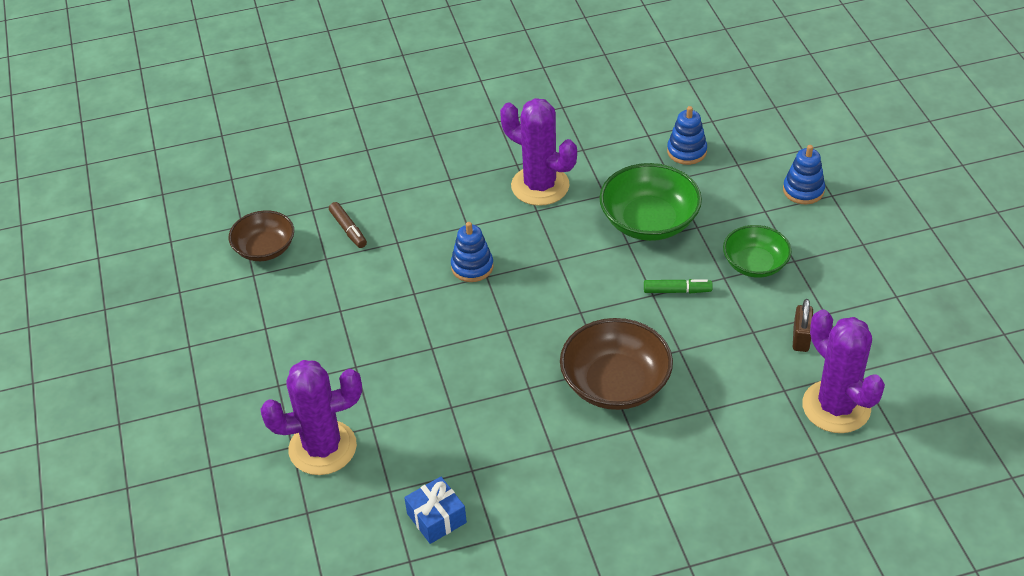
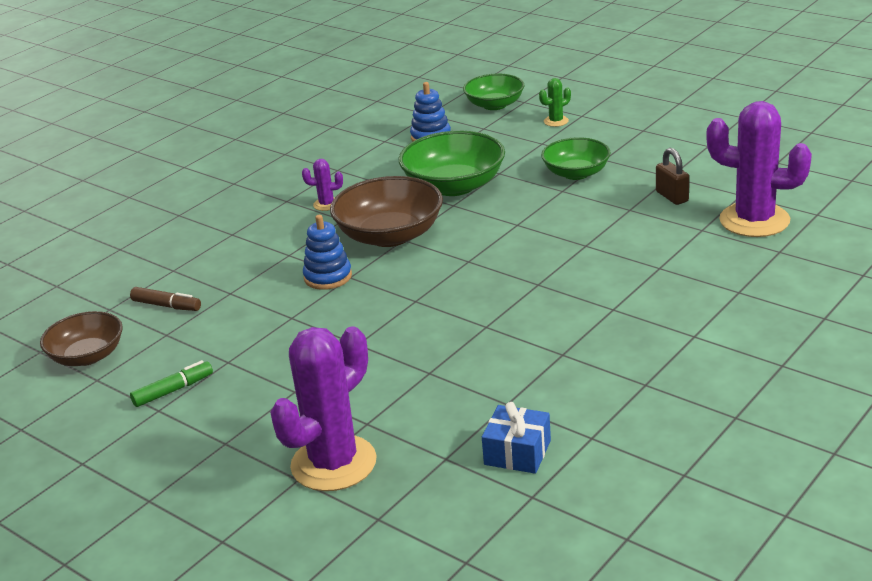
camera: 35 degrees left, 15 degrees down
(540, 186) = (326, 204): purple cactus -> purple cactus, size x0.43
(615, 383) = (560, 288): brown bowl -> brown bowl (390, 235)
(677, 291) = (534, 213): green marker -> green marker (173, 390)
(775, 140) = (494, 105): none -> green bowl
(803, 190) = (556, 121): blue stacking toy -> green cactus

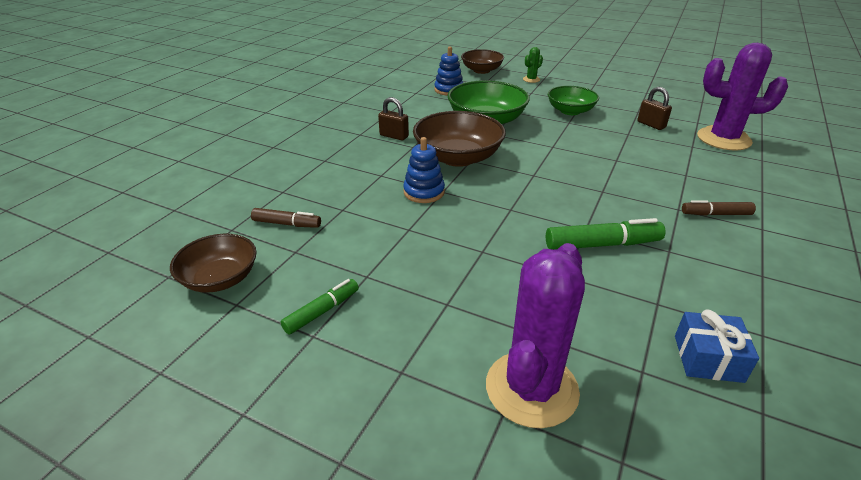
camera: 15 degrees left, 5 degrees up
(326, 204) = (394, 136): purple cactus -> brown padlock
(492, 343) = (602, 244): none -> green marker
(494, 105) = (481, 70): green bowl -> brown bowl
(653, 317) = (715, 214): none -> brown marker

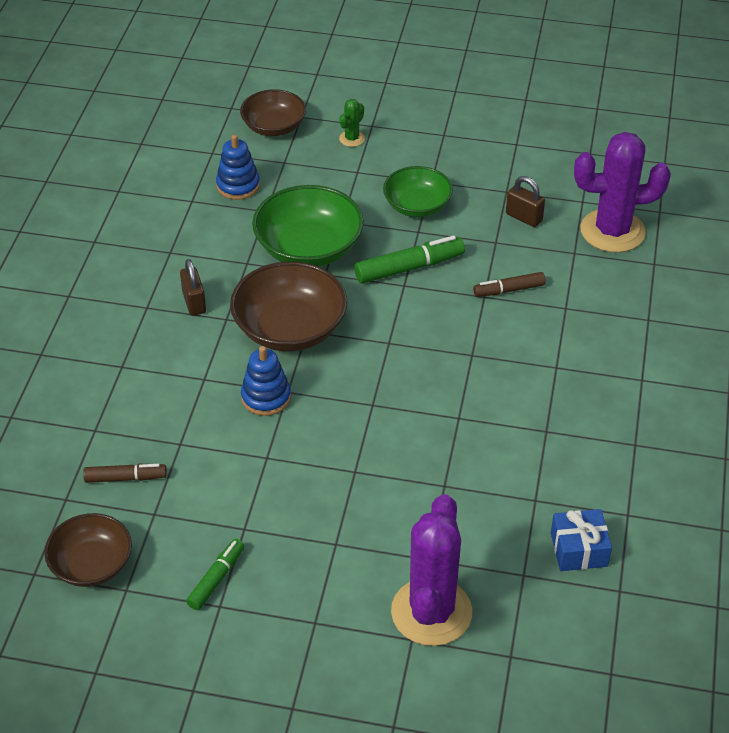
camera: 15 degrees left, 10 degrees up
(394, 136) = (194, 302): brown padlock -> brown padlock turned 60 degrees clockwise
(602, 244) = (478, 436): green marker -> green marker (409, 268)
(715, 214) = (595, 367): brown marker -> brown marker (509, 290)

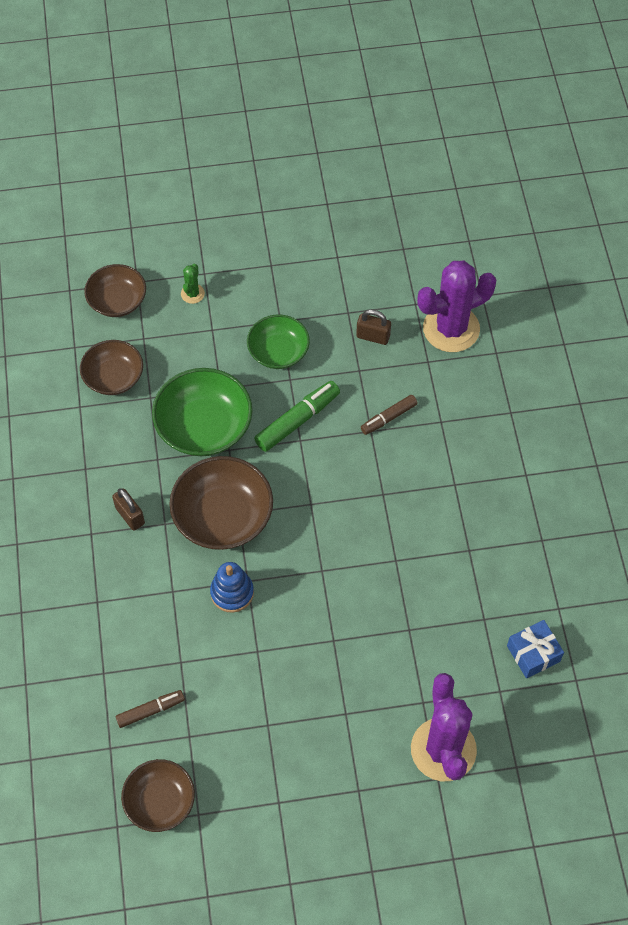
camera: 20 degrees left, 15 degrees up
(216, 579) = (266, 779): green marker -> none
(238, 186) = (114, 377): blue stacking toy -> brown bowl

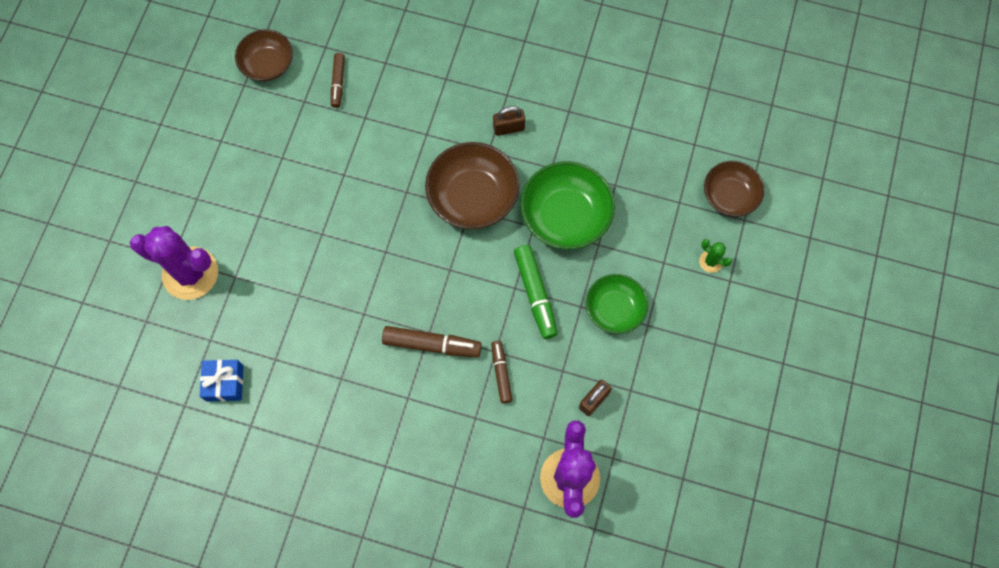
camera: 115 degrees right, 10 degrees up
(114, 377) = (649, 164): brown bowl -> none
(232, 592) = (402, 176): blue stacking toy -> none
(393, 486) = (432, 345): none -> brown marker

